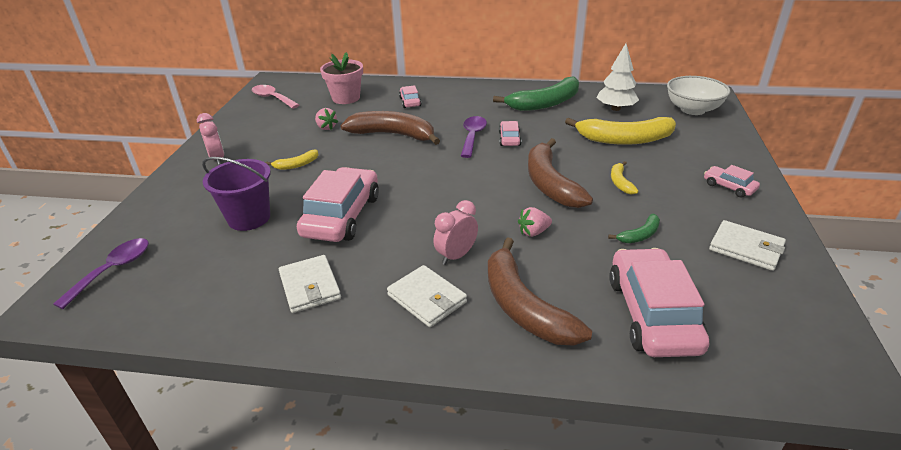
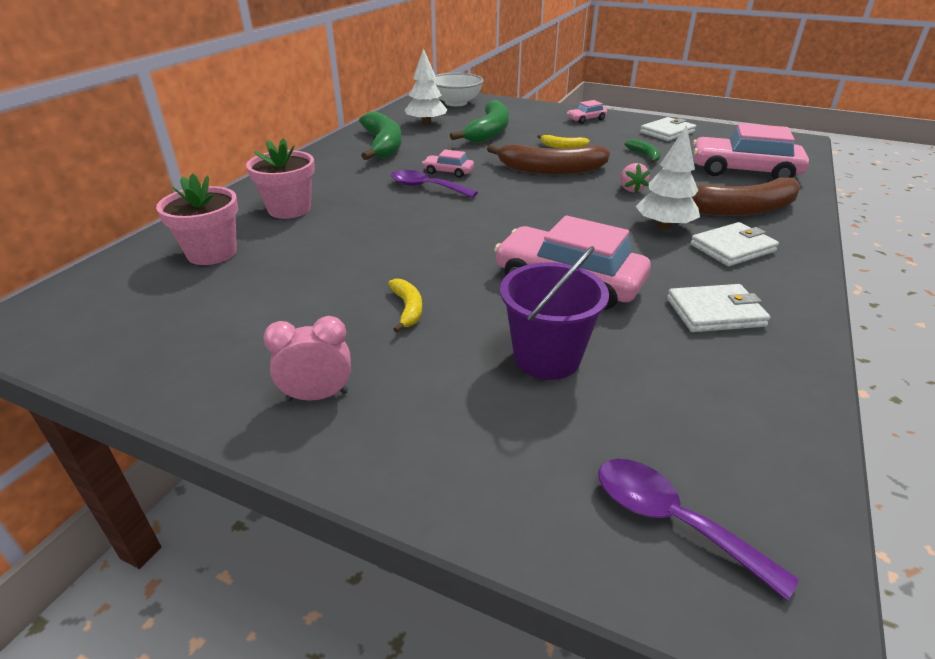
camera: 75 degrees left, 0 degrees up
(272, 98) = (109, 325): pink spoon -> none
(326, 127) = (302, 276): pink strawberry -> none
(393, 135) = (378, 229): brown banana -> none
(410, 102) = (289, 209): pink car -> pink flower pot
(456, 256) = (664, 226): pink clock -> white tree
(624, 139) = (489, 132): yellow banana -> green banana

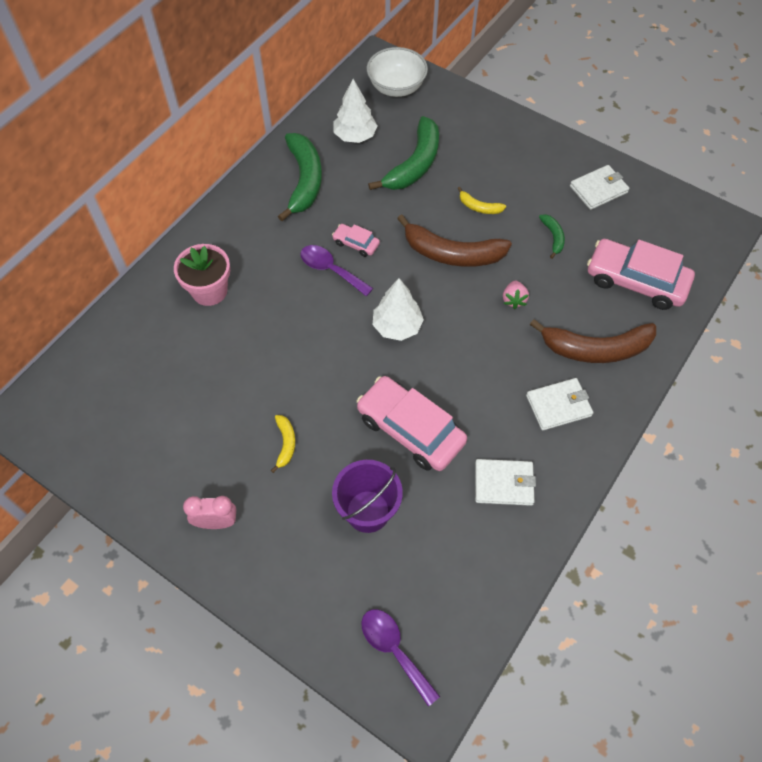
camera: 10 degrees right, 25 degrees up
(212, 253) = (148, 349): pink flower pot -> none
(586, 119) = (525, 147): pink car -> none
(664, 226) = (516, 365): white tree -> white tree (397, 326)

